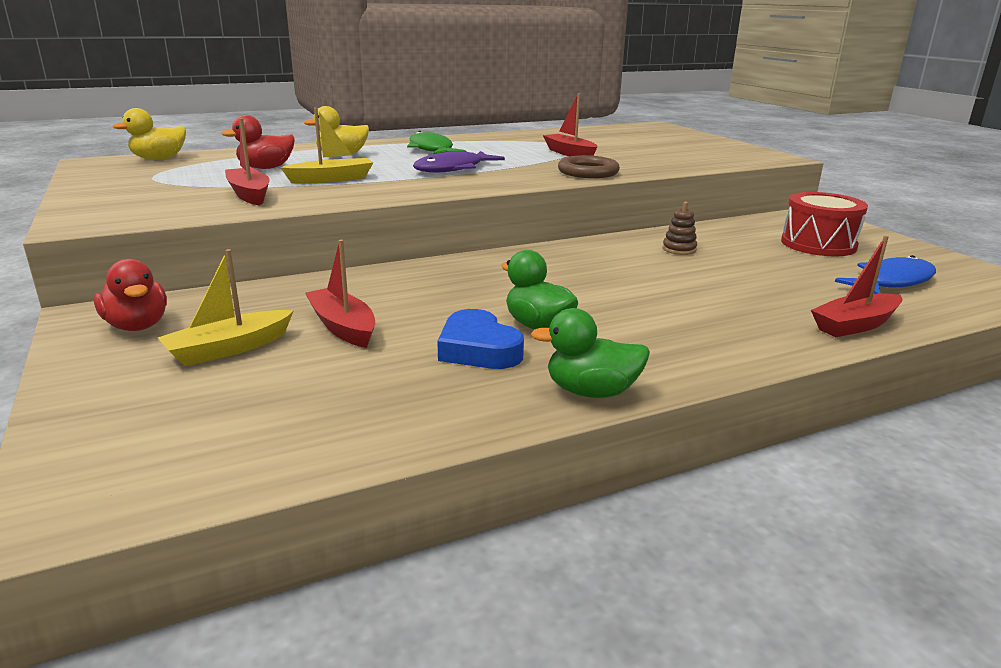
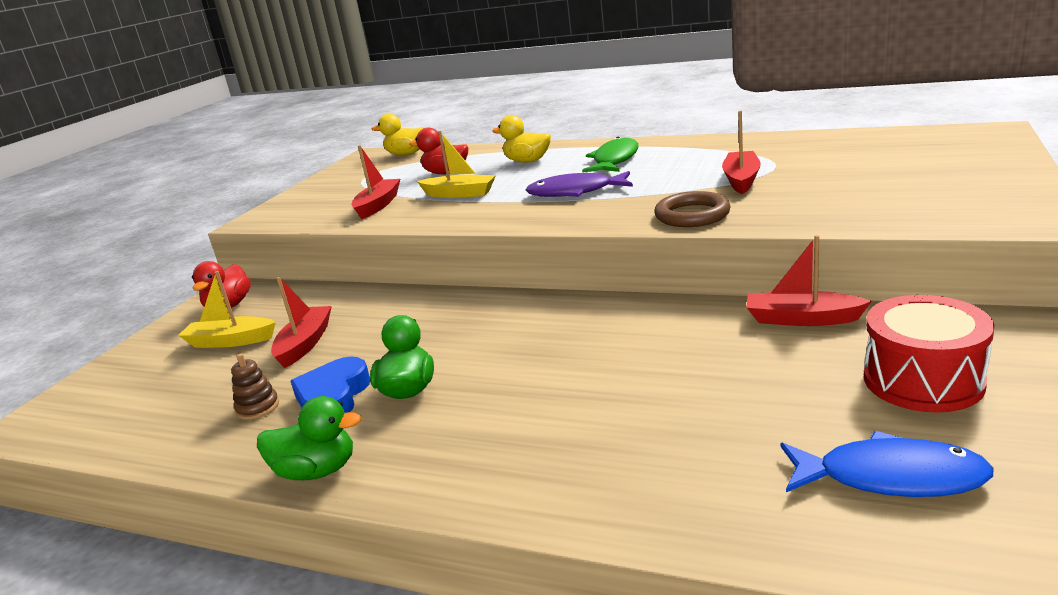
camera: 50 degrees right, 0 degrees up
(591, 392) = (317, 471): green duck -> green duck turned 135 degrees clockwise
(679, 249) = (711, 337): brown stacking toy -> brown stacking toy (258, 407)
(855, 325) = (680, 515): red boat -> red boat (801, 319)

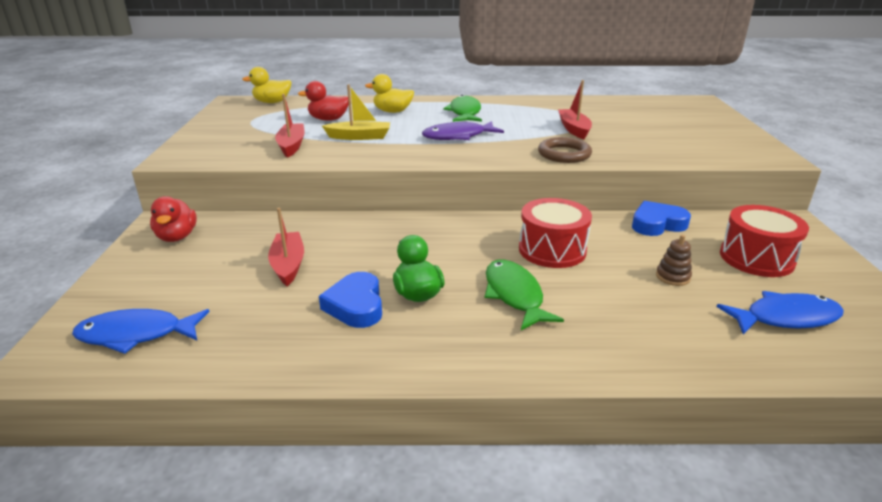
camera: 25 degrees left, 5 degrees up
(116, 406) = (136, 334): none -> blue fish
(230, 341) = (209, 267): yellow boat -> none
(258, 407) = (291, 321): brown stacking toy -> brown stacking toy (672, 277)
(317, 471) = (395, 365): green duck -> none
(519, 402) = (514, 295): none -> green fish
(617, 346) = (552, 250): none -> red drum
(801, 319) = (657, 224): red boat -> blue heart

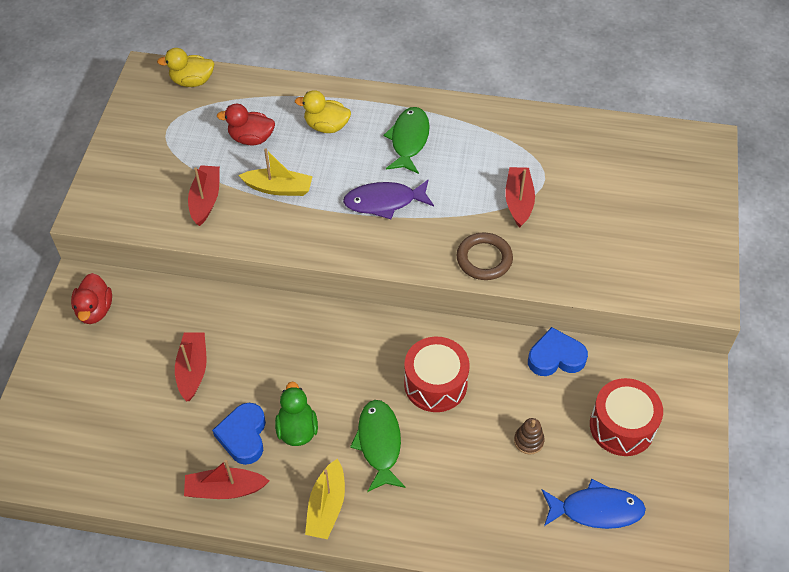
camera: 10 degrees right, 25 degrees up
(136, 334) = (70, 444): blue fish -> none
(342, 351) = (225, 489): none -> red boat
(475, 351) = (326, 506): none -> yellow boat

